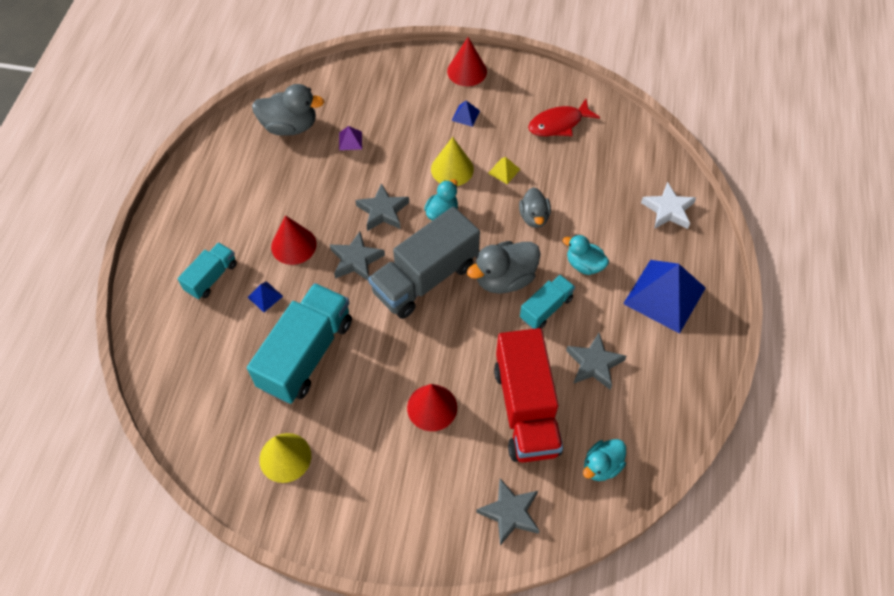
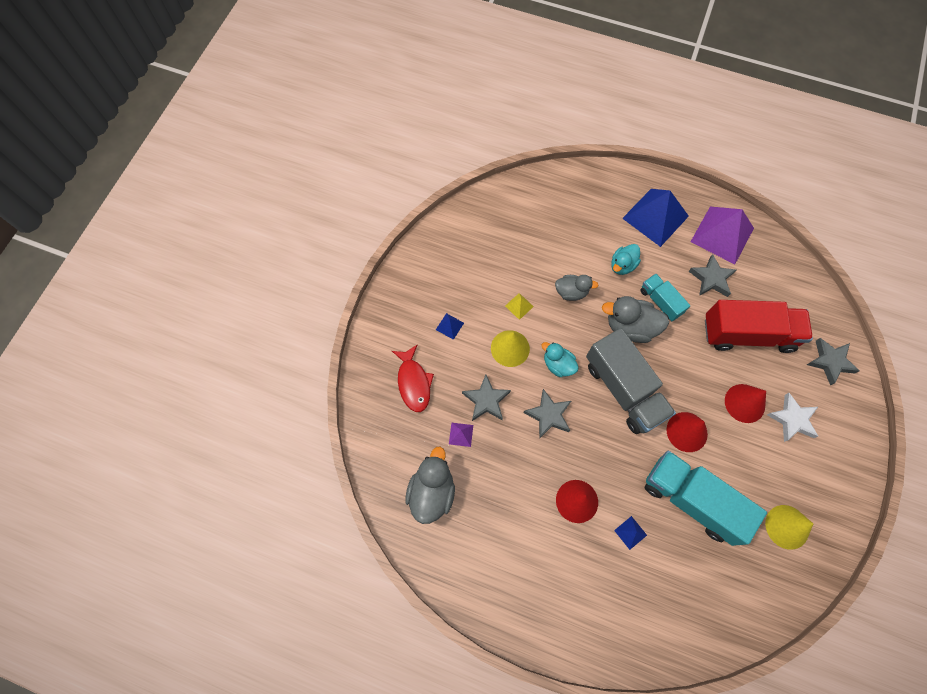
camera: 80 degrees left, 10 degrees up
(211, 277) = (605, 583): turquoise truck -> none
(356, 260) = (599, 445): grey star -> grey star (486, 400)
(467, 71) = (395, 315): red cone -> red cone (687, 432)
(504, 279) = (630, 327): grey duck -> grey duck turned 120 degrees clockwise
(558, 124) = (474, 252): red fish -> red fish (413, 383)
(601, 466) = (793, 293): turquoise duck -> none
(664, 374) = (722, 234): none -> purple pyramid
(668, 210) = (576, 194): white star -> white star (792, 419)

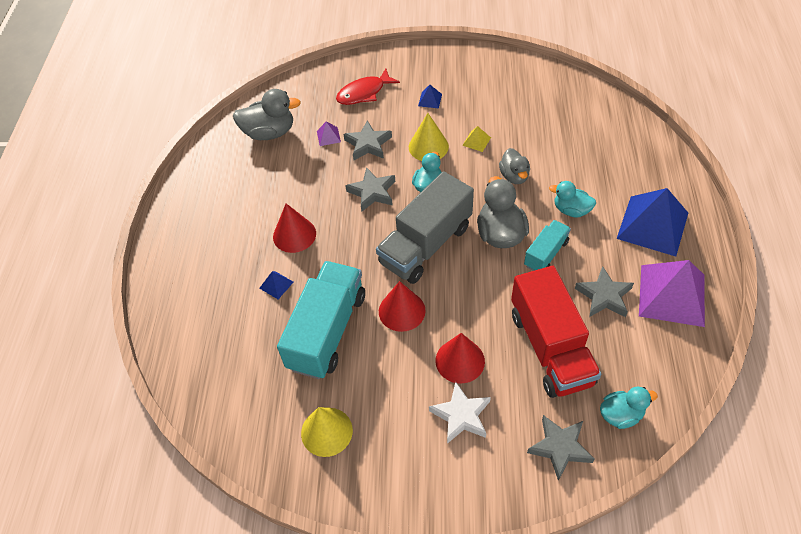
camera: 75 degrees right, 15 degrees down
(812, 312) = (621, 414): none -> turquoise duck

